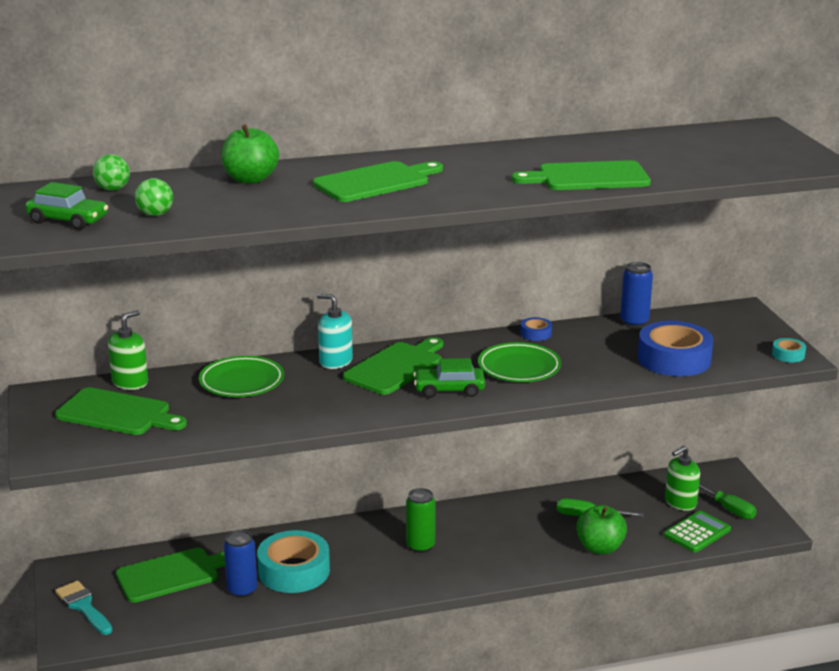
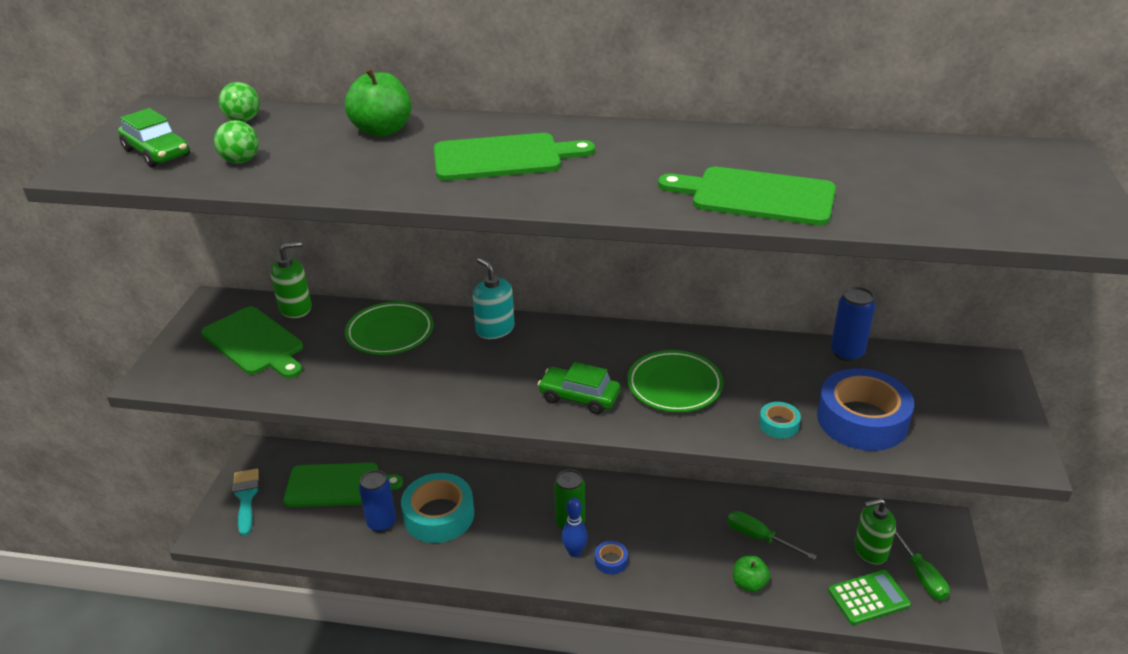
camera: 25 degrees right, 10 degrees up
(396, 367) = (547, 352): green cutting board -> none
(439, 565) = (574, 552): none -> blue bowling pin
(536, 333) = (724, 342): blue tape -> blue tape (611, 561)
(600, 548) = (749, 584): green apple -> green apple, size x0.66
(788, 355) = (1014, 451): turquoise tape -> turquoise tape (778, 424)

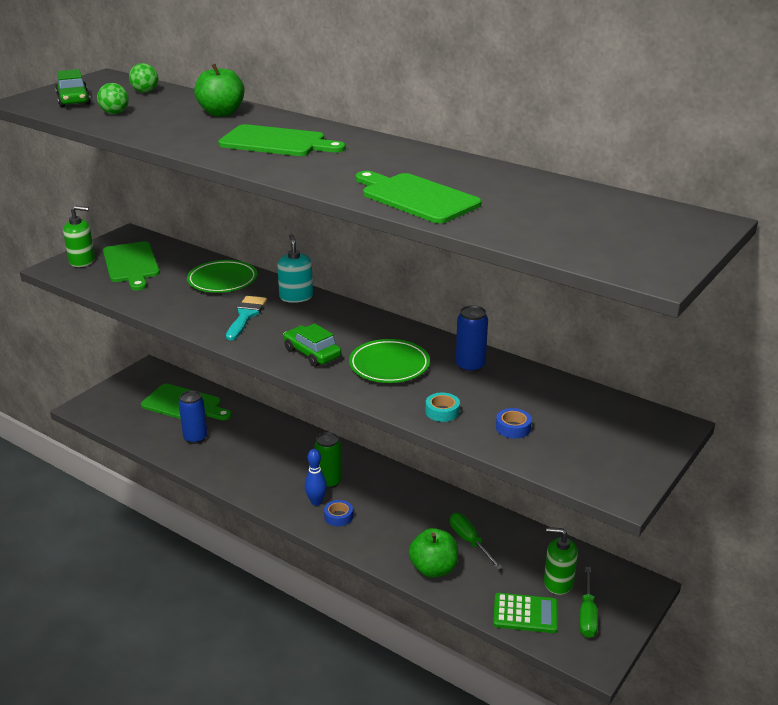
camera: 25 degrees right, 5 degrees down
(246, 497) = (120, 394): turquoise brush -> turquoise brush (246, 316)
(295, 308) = (176, 250): green soap dispenser -> green soap dispenser (82, 261)
(439, 515) = (238, 446): turquoise tape -> none
(749, 584) = (433, 569): green apple -> green apple, size x1.51
(847, 353) = (552, 383): blue can -> blue can (470, 366)
(862, 420) = (513, 428): blue tape -> blue tape, size x0.44

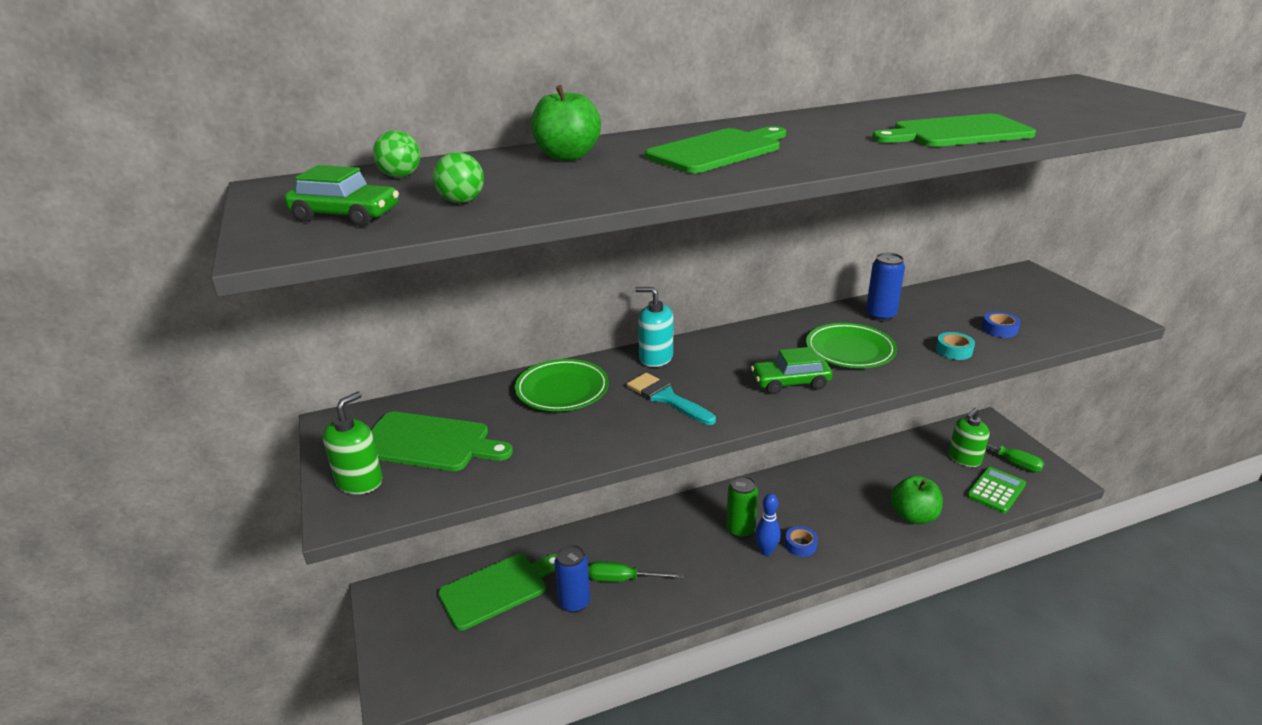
camera: 55 degrees left, 0 degrees up
(470, 541) = (887, 481): green screwdriver -> green screwdriver (623, 579)

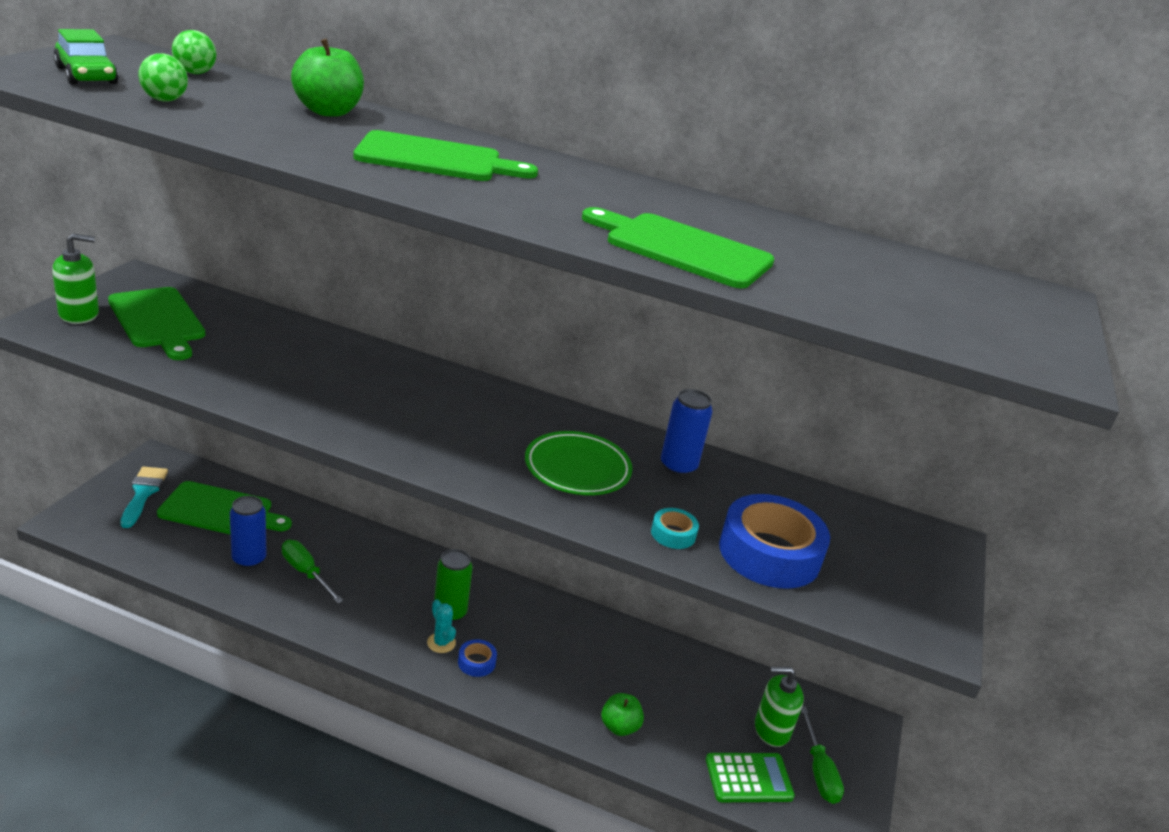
camera: 35 degrees right, 0 degrees up
(562, 390) = (302, 346): green plate -> none
(655, 357) = (413, 370): turquoise soap dispenser -> none
(666, 398) = (354, 398): turquoise brush -> turquoise brush (143, 493)
(766, 551) = (441, 643): blue bowling pin -> turquoise cactus
(790, 382) = (468, 453): green car -> none
(913, 516) = (619, 727): green apple -> green apple, size x0.66
(999, 329) = (769, 553): blue tape -> blue tape, size x2.25

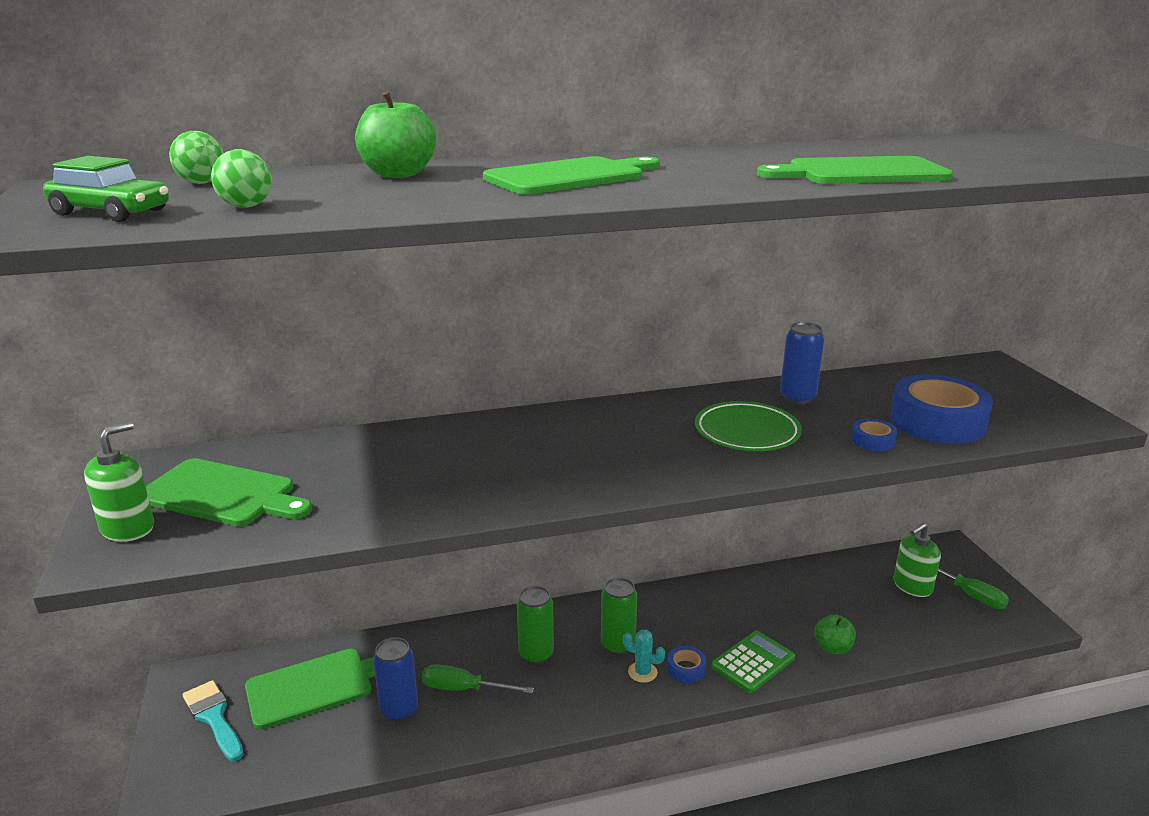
camera: 30 degrees left, 5 degrees down
(383, 581) = (536, 654): none -> green can
(673, 534) = (873, 441): turquoise tape -> blue tape
(748, 778) = (943, 627): green calculator -> green calculator (753, 662)

